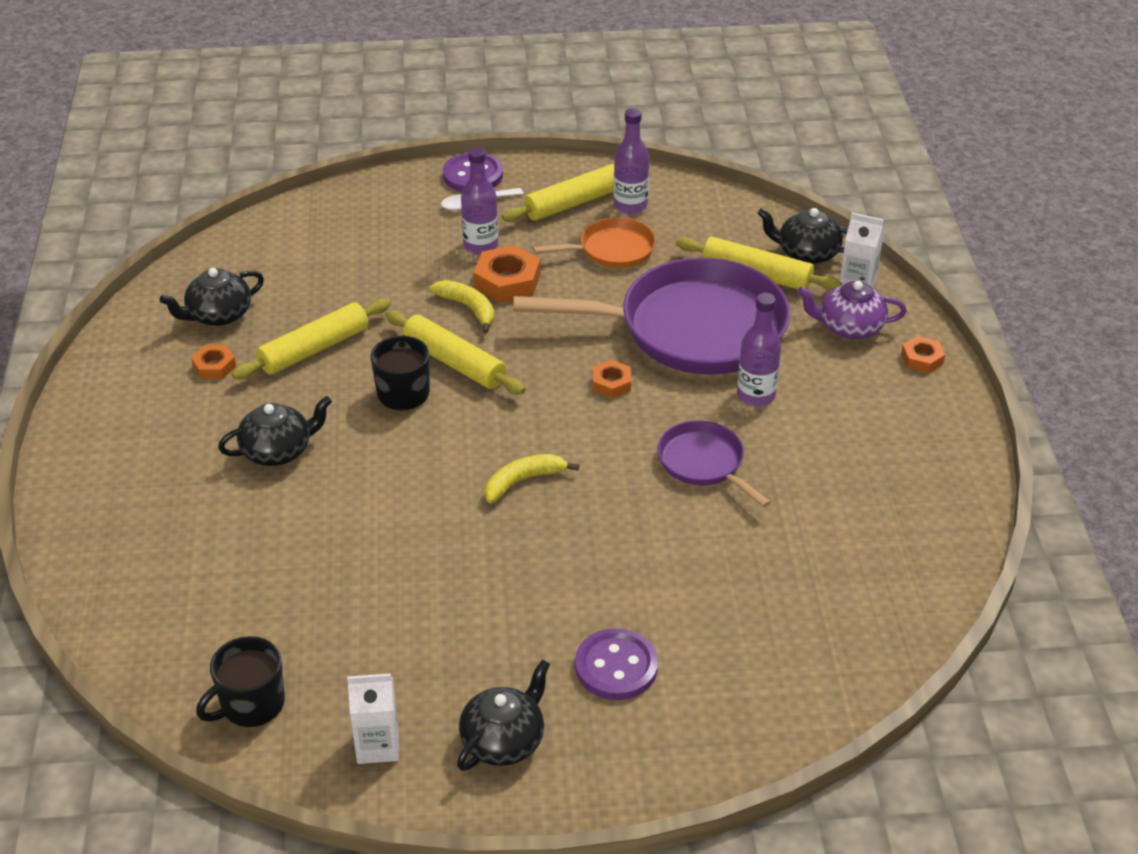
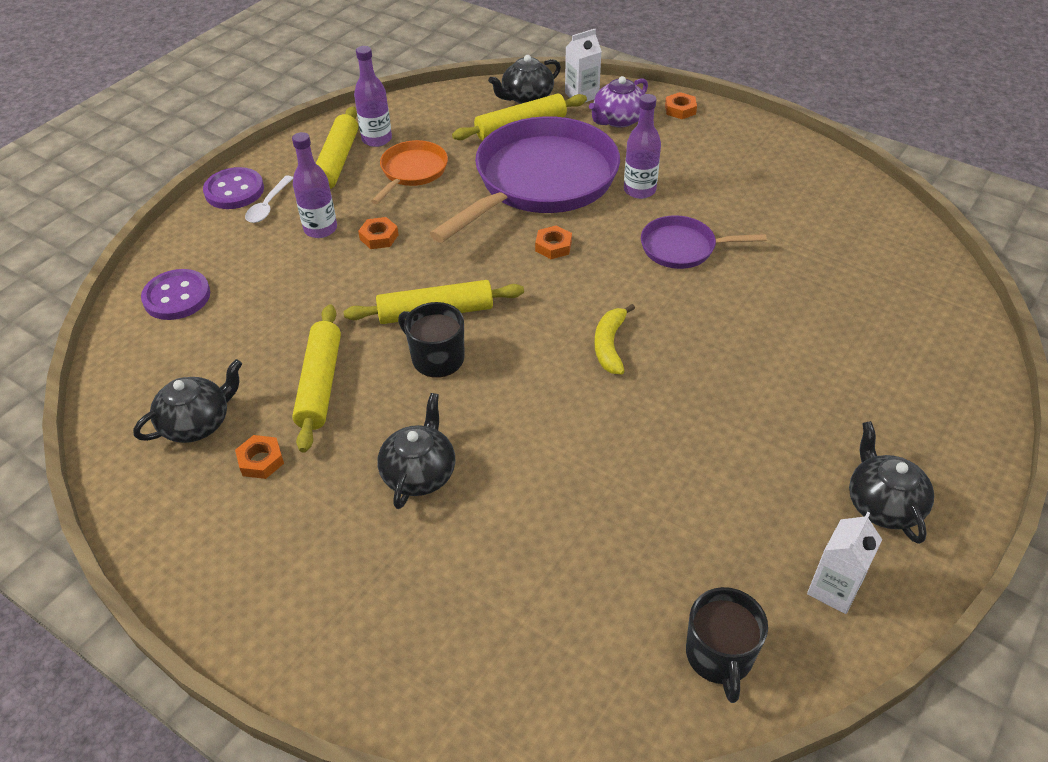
camera: 50 degrees left, 5 degrees up
(218, 315) = (197, 423): black teapot -> black teapot turned 135 degrees counterclockwise
(468, 308) = (383, 272): yellow banana -> none
(507, 281) = (379, 237): orange nut -> orange nut, size x0.59
(616, 667) = (851, 399): purple button -> purple button (177, 297)

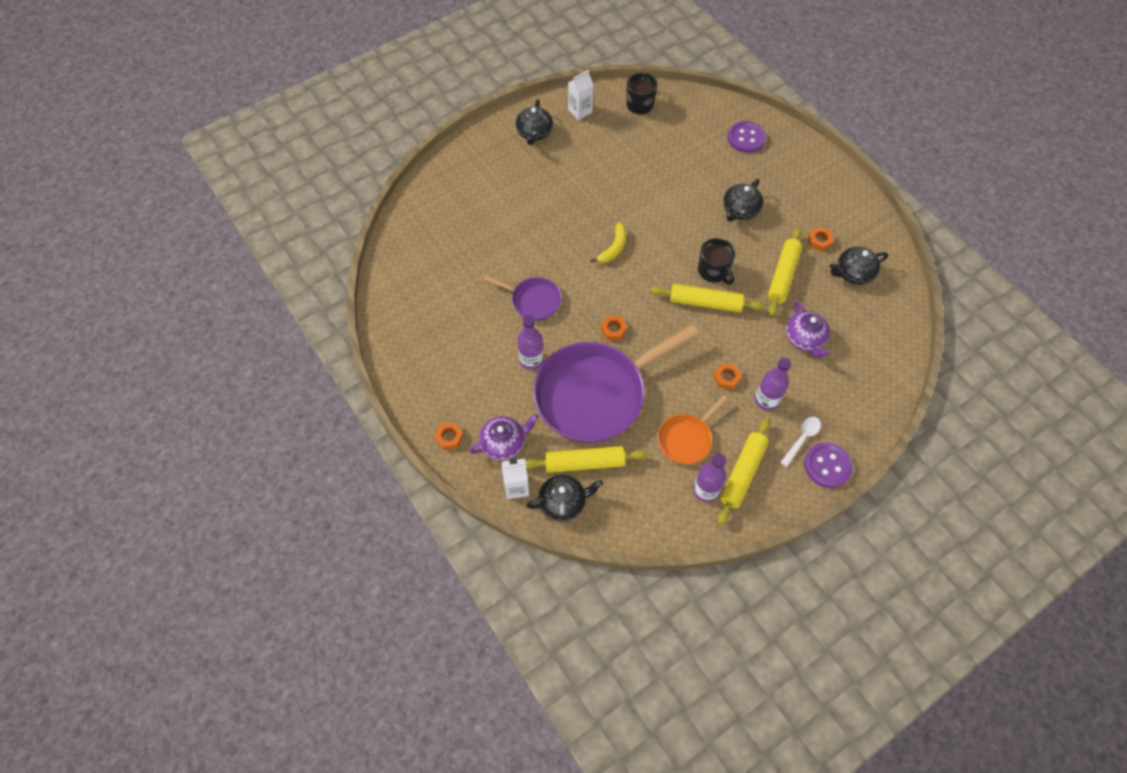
camera: 160 degrees left, 15 degrees up
(177, 297) = (868, 370): purple button -> purple button (746, 138)
(275, 308) = (804, 339): none -> purple teapot

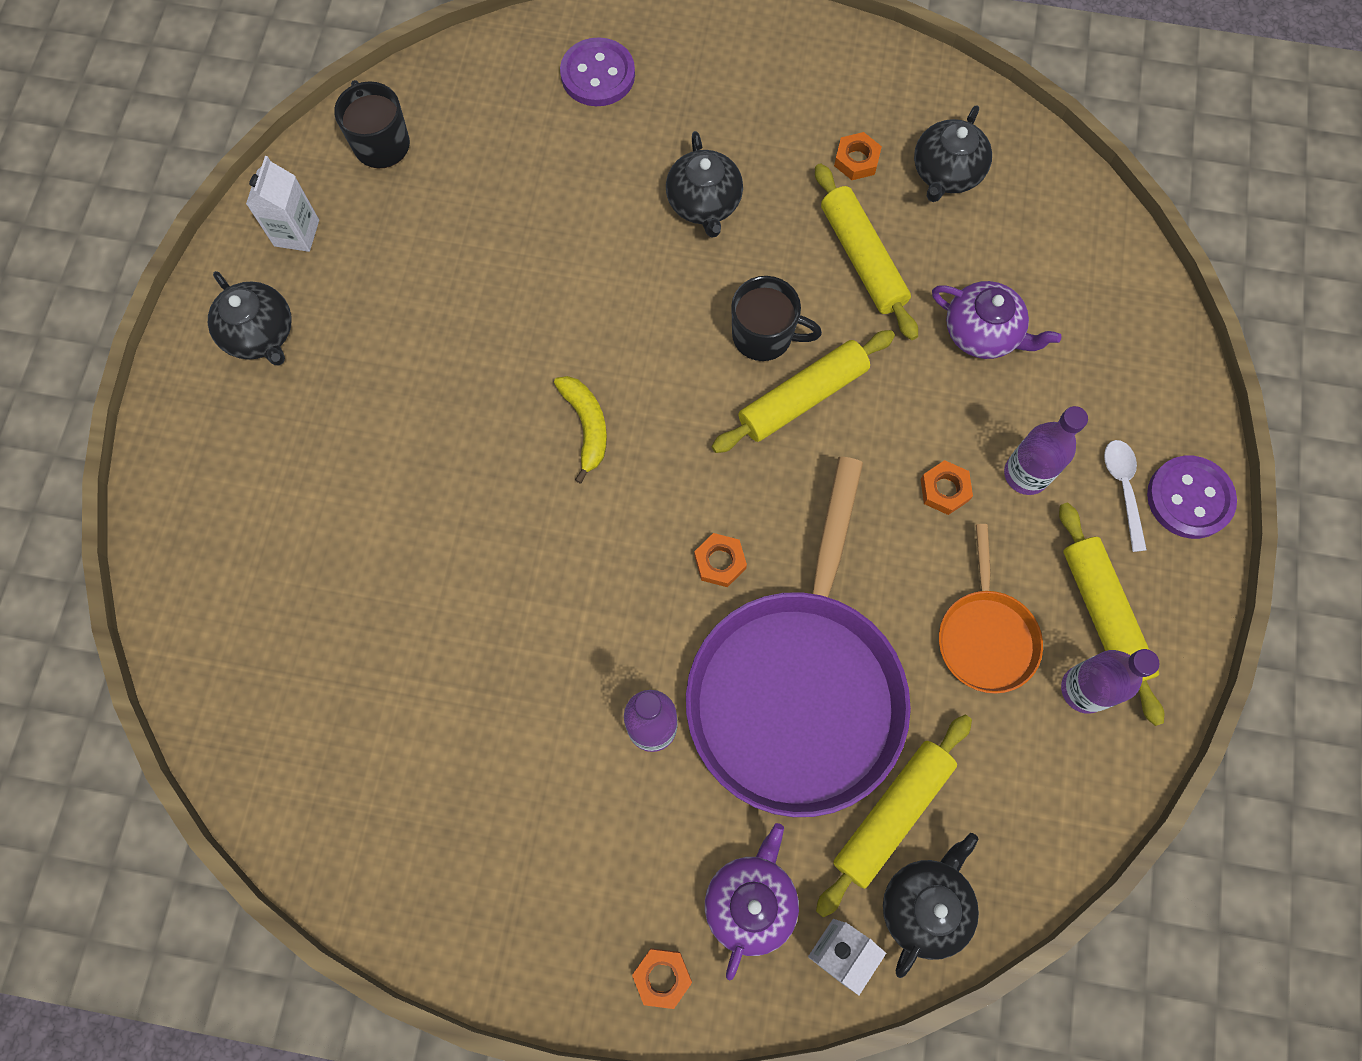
camera: 45 degrees left, 10 degrees up
(533, 300) = (555, 626): purple pan -> none

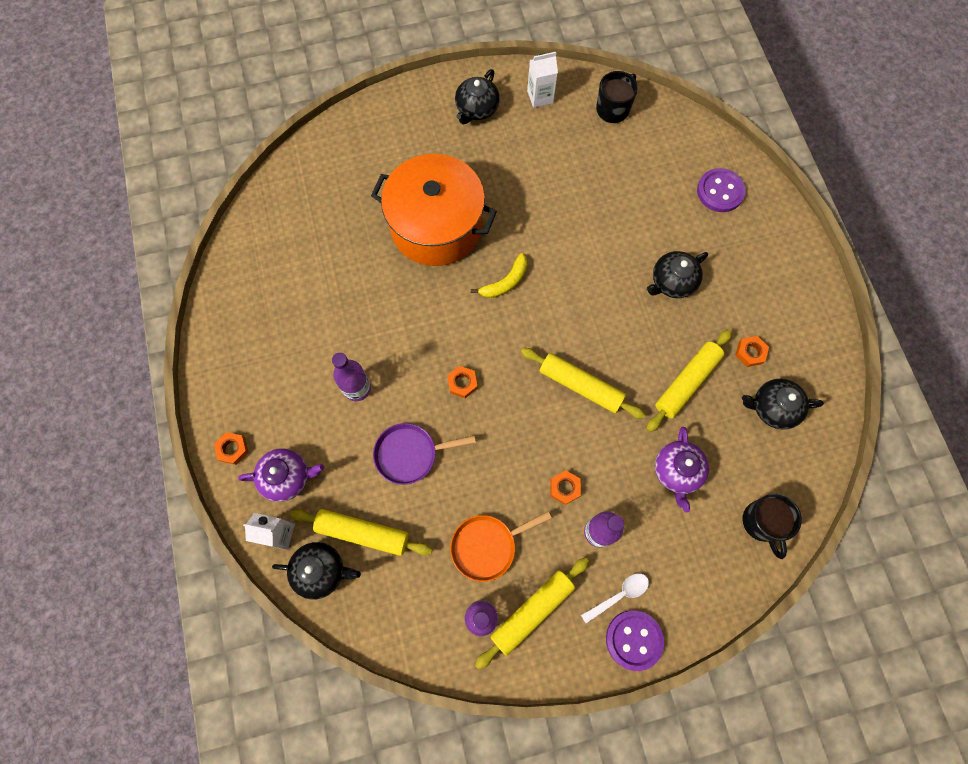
camera: 65 degrees right, 0 degrees up
(435, 486) = (436, 226): none -> orange pot
(764, 335) = (607, 349): black mug -> black mug (762, 522)
(798, 689) = (410, 454): purple pan -> purple pan, size x0.48

